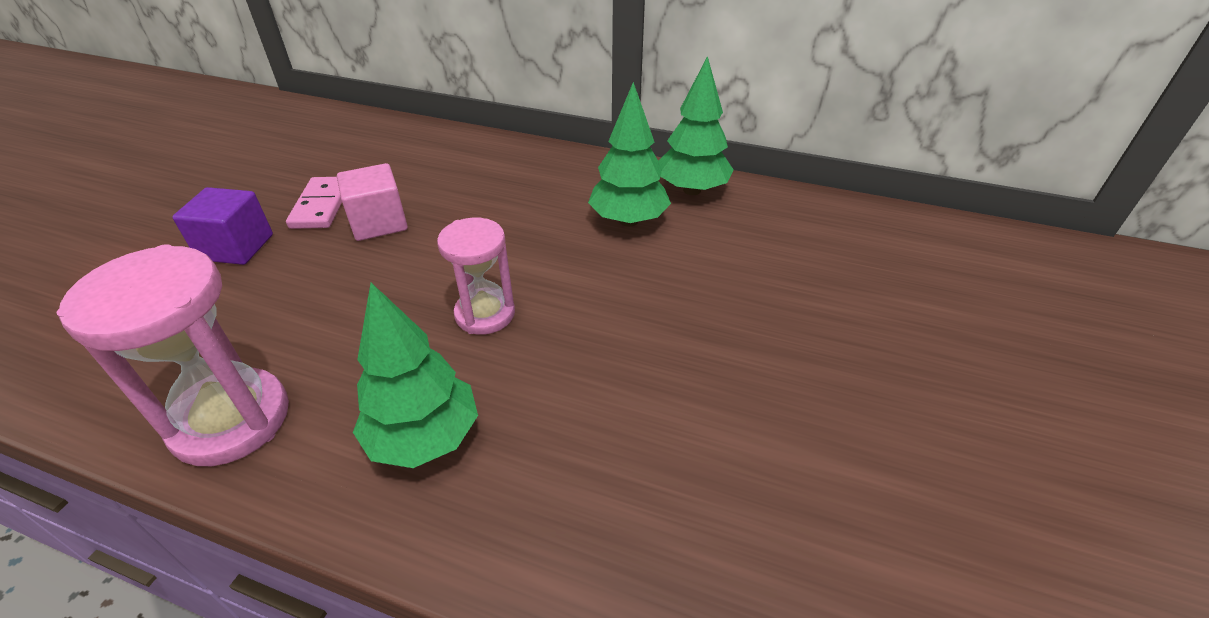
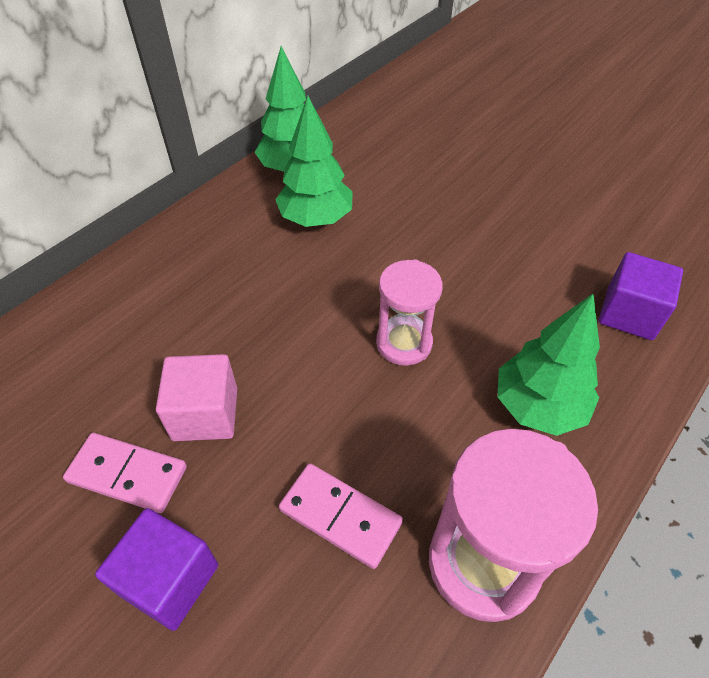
camera: 70 degrees left, 10 degrees up
(284, 316) = (340, 516): none -> pink domino
(610, 523) = (629, 314): none -> purple cube

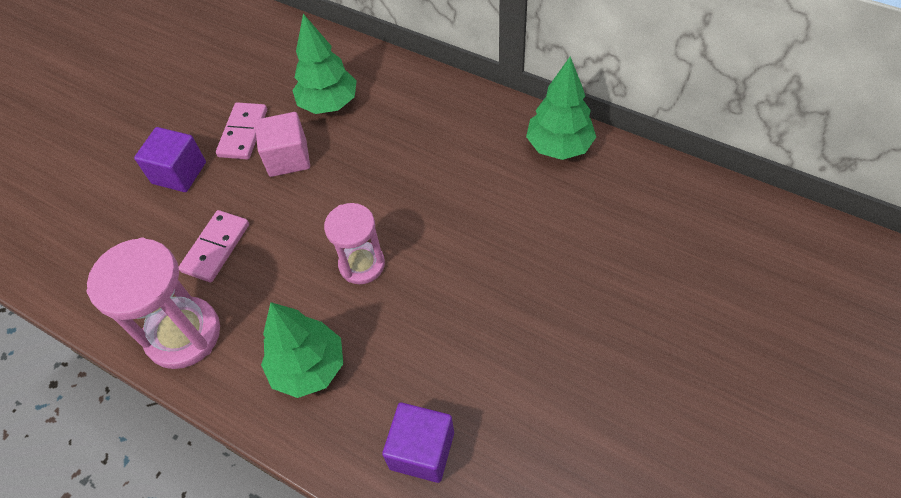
camera: 85 degrees right, 5 degrees up
(316, 219) = (494, 178): green tree -> green tree (329, 104)

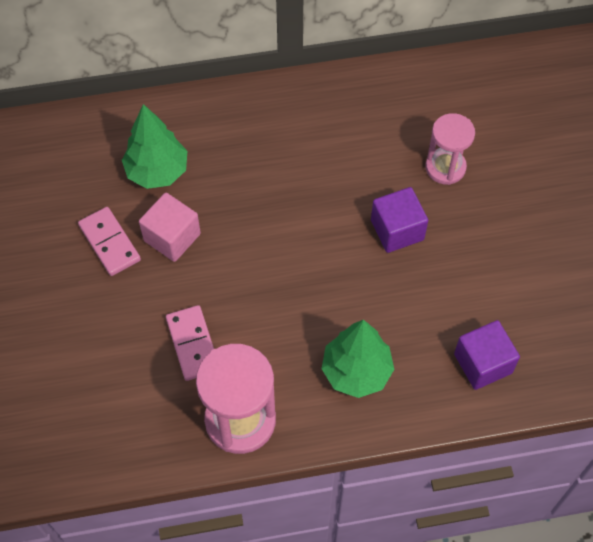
camera: 45 degrees left, 5 degrees up
(179, 173) = (91, 311): purple cube -> purple cube (397, 230)
(362, 264) = (318, 276): pink hourglass -> pink hourglass (445, 167)
(559, 146) = (373, 92): green tree -> none

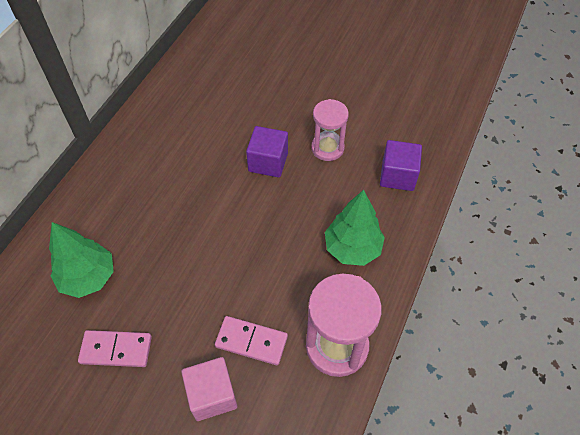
camera: 55 degrees left, 5 degrees down
(172, 237) = (152, 301): pink cube -> pink cube (212, 395)
(445, 167) = (246, 110): pink hourglass -> pink hourglass (327, 148)

